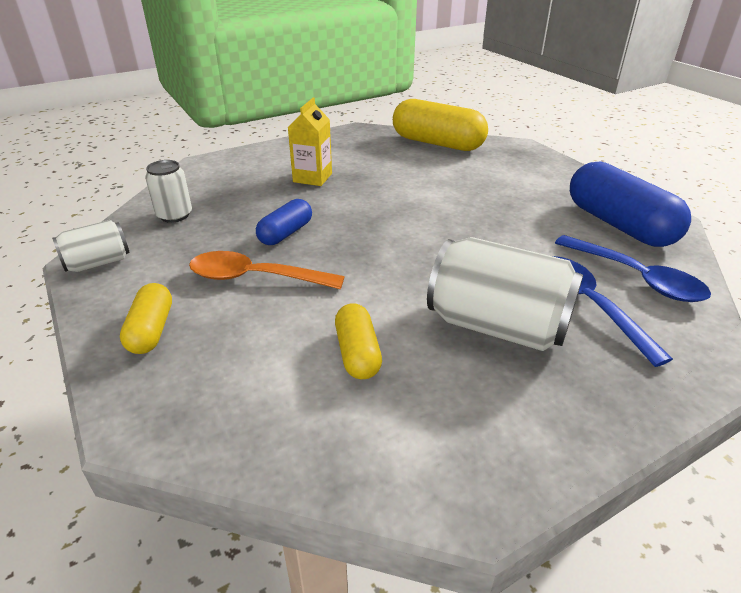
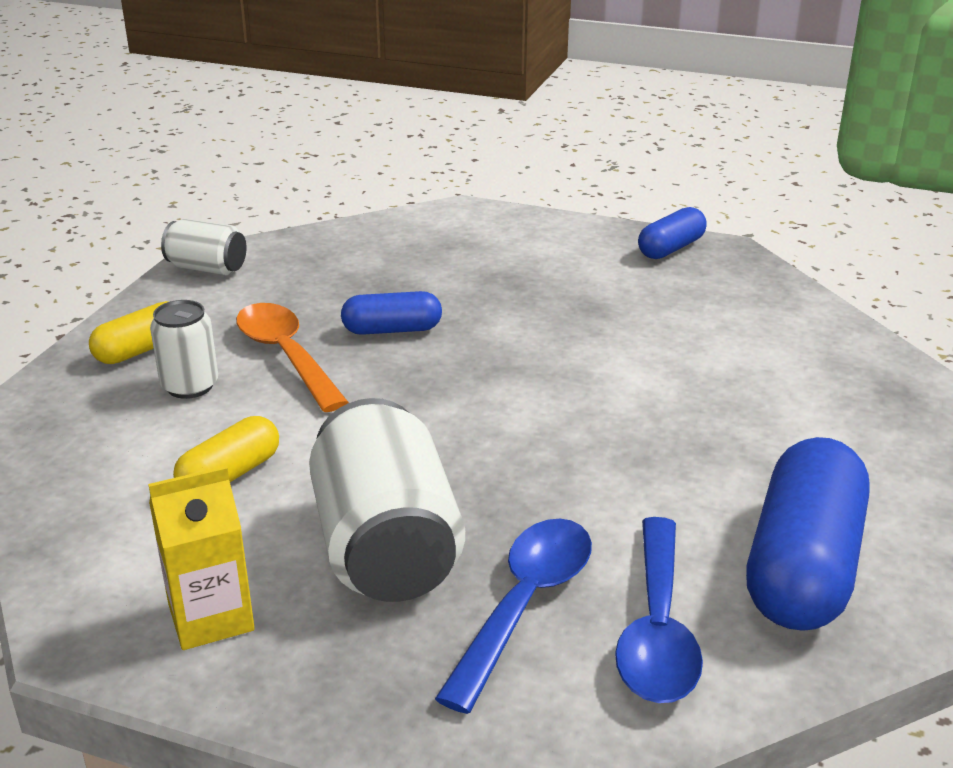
camera: 50 degrees right, 5 degrees down
(174, 215) = (337, 255): white can -> white can (190, 386)
(312, 178) = (540, 284): yellow carton -> yellow carton (211, 617)
(336, 138) = (670, 248): none -> blue capsule
(437, 143) = (797, 319): yellow capsule -> none

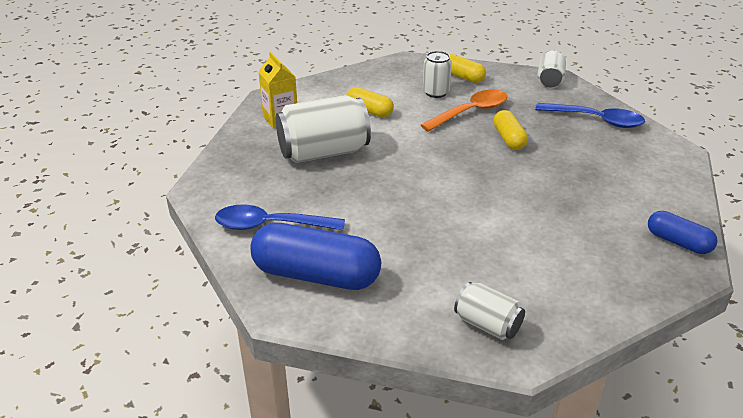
camera: 85 degrees right, 5 degrees up
(392, 330) = (509, 139): blue capsule -> yellow capsule
(525, 604) = (287, 189): blue spoon -> blue spoon (596, 120)
(873, 404) = (487, 324): none -> white can

